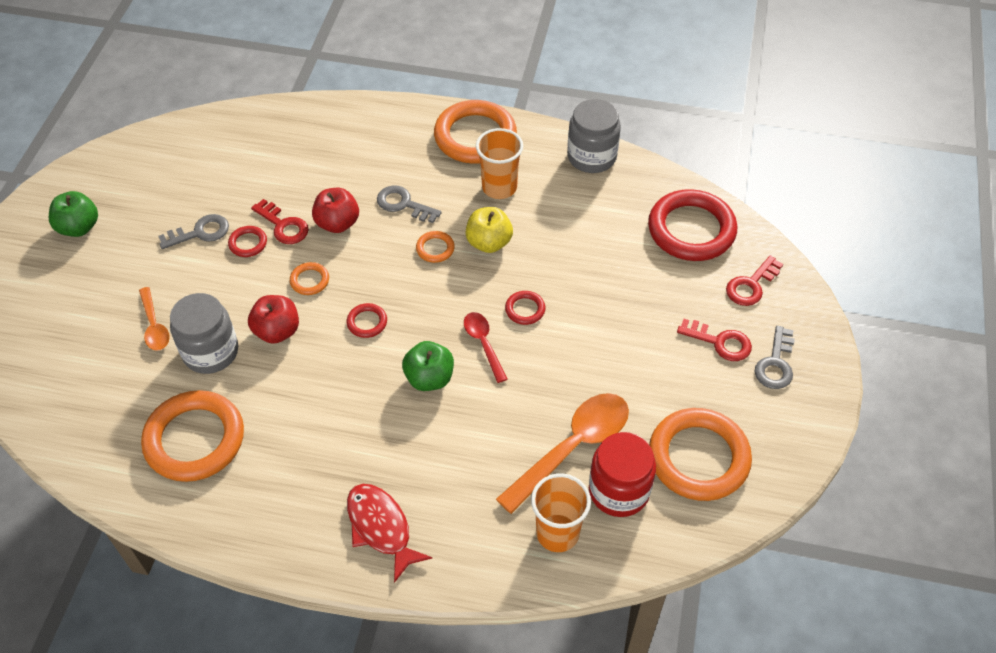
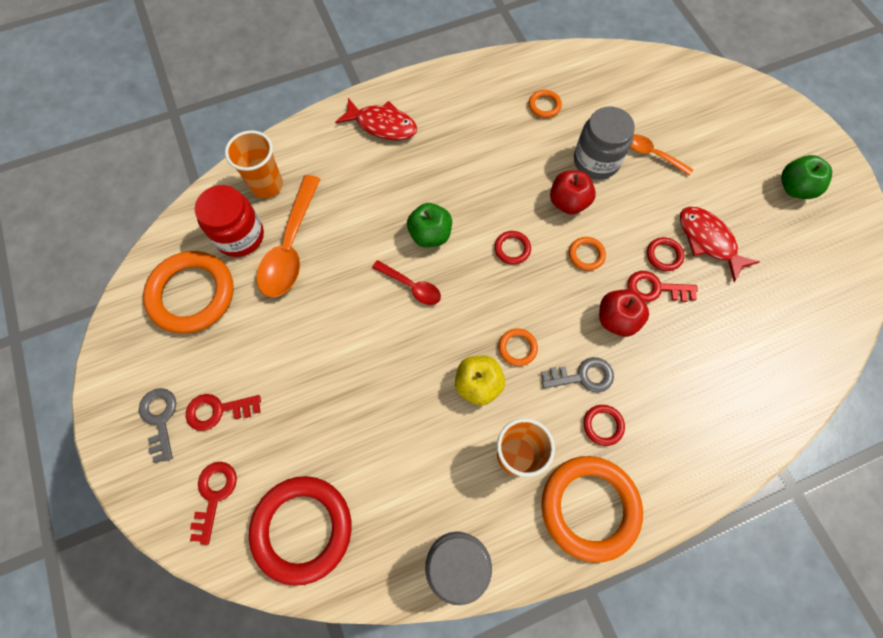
camera: 145 degrees right, 15 degrees up
(195, 439) = (544, 106): orange ring -> orange ring, size x0.43
(200, 232) = (708, 241): grey key -> red fish
(525, 309) = (400, 337): red ring -> red ring (603, 425)

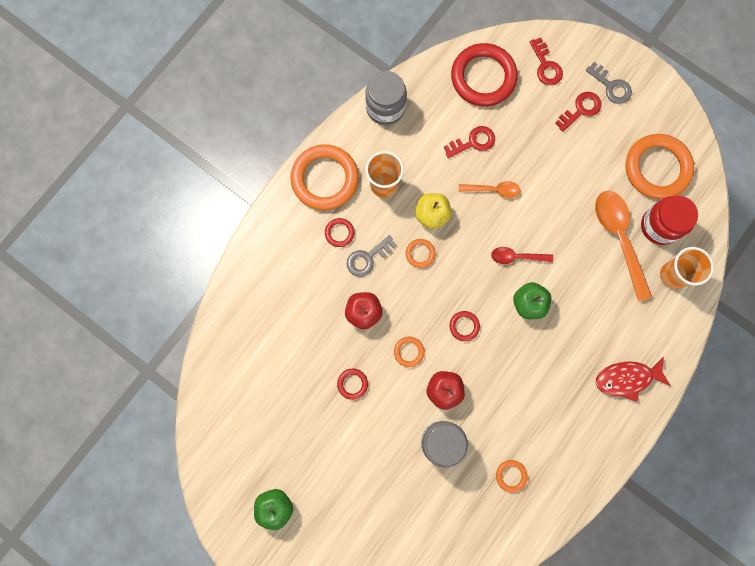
camera: 150 degrees right, 10 degrees up
(652, 154) = (400, 475): orange spoon -> orange spoon (493, 190)
(655, 288) = (347, 352): red key -> red key (473, 142)
(708, 241) = (324, 416): red fish -> none

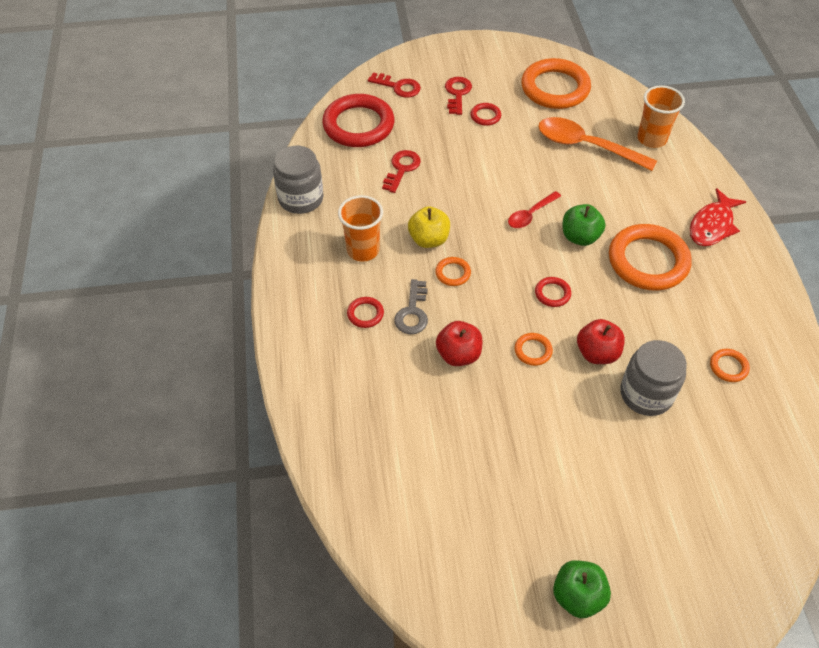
camera: 45 degrees left, 25 degrees down
(325, 179) = (305, 285): orange ring -> orange ring (648, 261)
(352, 384) = (517, 419): red ring -> red ring (485, 116)
(493, 190) = (456, 187): orange spoon -> none
(611, 86) = (461, 66): grey key -> none
(660, 226) = (602, 118): red jar -> none

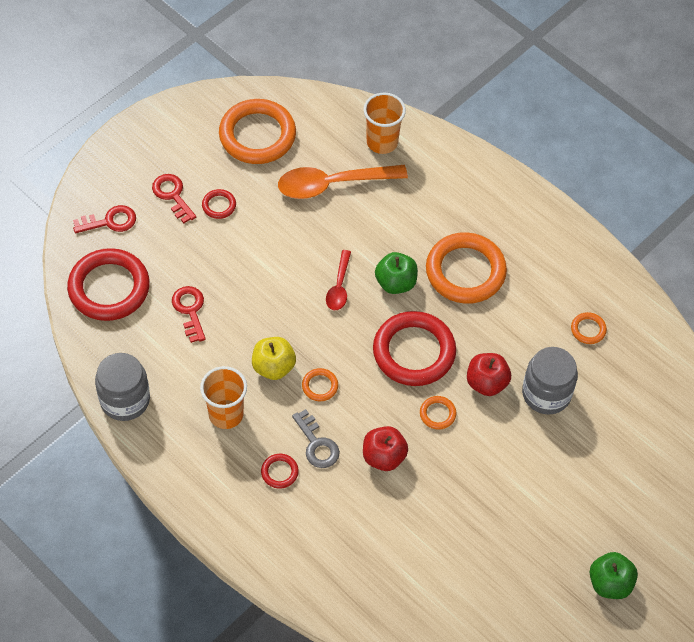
camera: 40 degrees left, 5 degrees up
(552, 293) = (414, 352): red ring -> red ring, size x2.31
(712, 225) = (491, 203): red fish -> none

